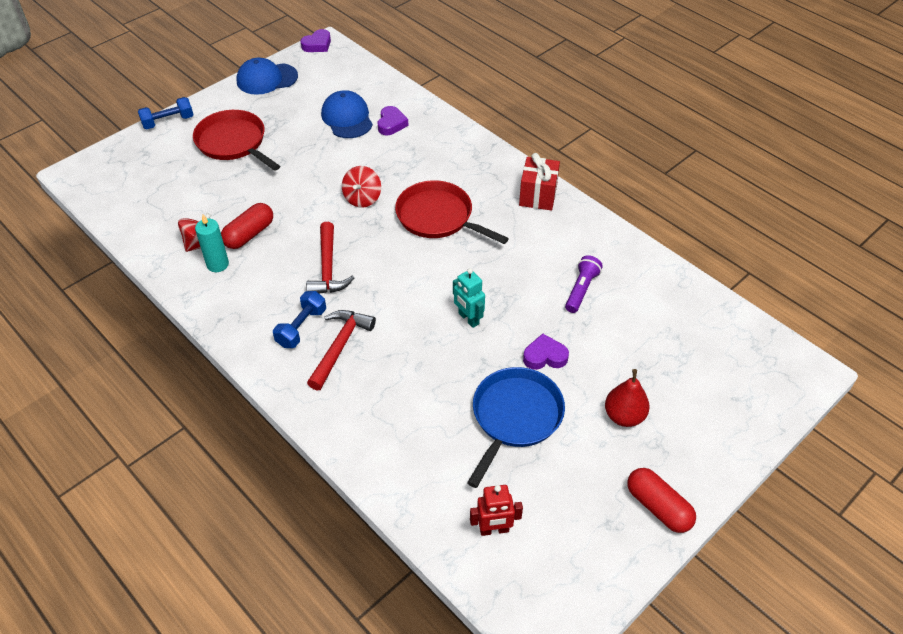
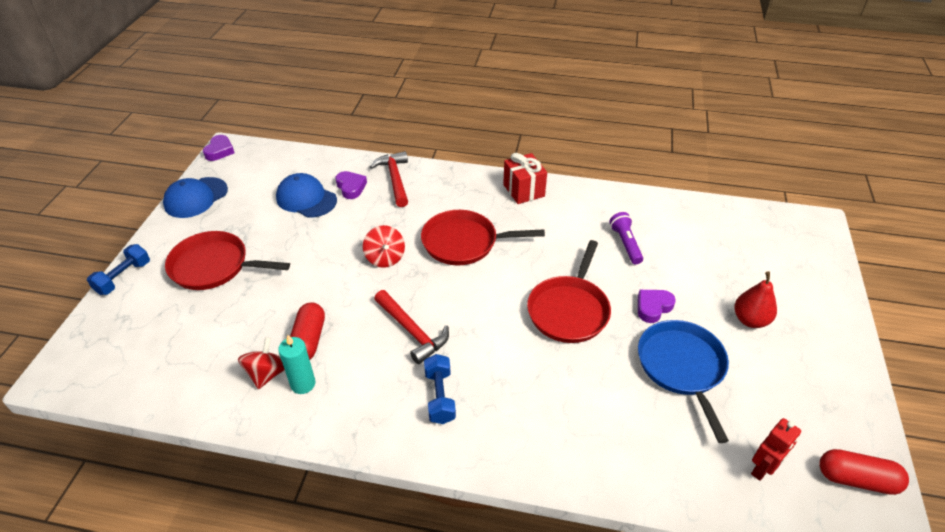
camera: 35 degrees left, 5 degrees down
(340, 346) = (490, 393): red hammer -> red hammer (395, 179)
(468, 319) = (569, 310): turquoise robot -> red pan
(658, 507) = (841, 373): red capsule -> red capsule (856, 479)

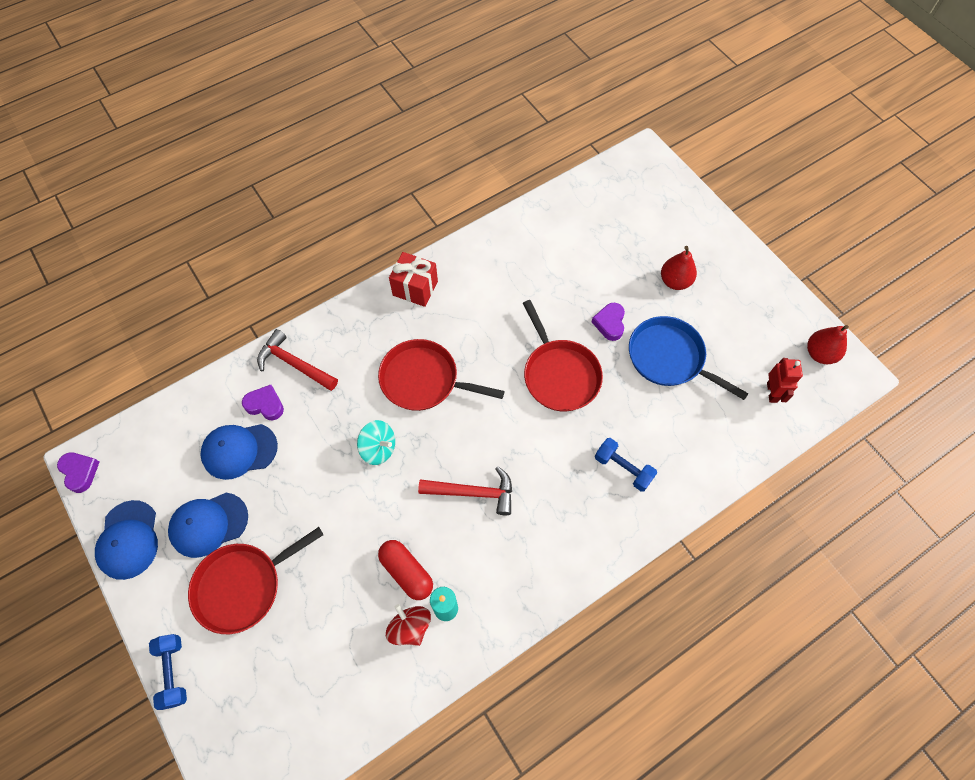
camera: 45 degrees left, 20 degrees up
(241, 221) = (208, 524): none -> blue cap
(385, 258) = (378, 448): red spinning top -> turquoise spinning top
(440, 396) = (548, 524): blue dumbbell -> blue dumbbell (623, 468)
(464, 242) = (423, 380): red pan -> red pan turned 60 degrees clockwise
(625, 244) = (540, 280): purple flashlight -> none
(856, 479) = (820, 354): red capsule -> red pear

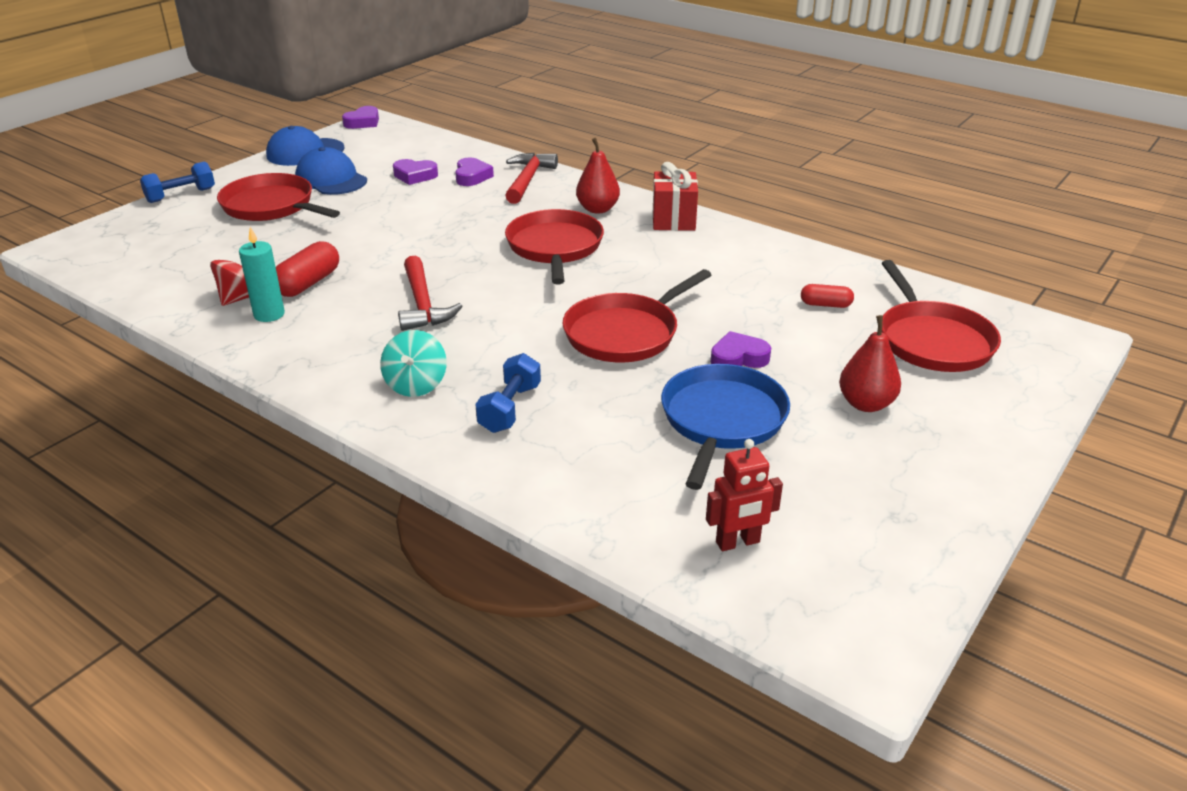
camera: 70 degrees right, 30 degrees down
(239, 450) = (415, 176): blue cap -> purple heart
(378, 448) = (452, 240): turquoise spinning top -> turquoise spinning top (416, 384)
(566, 251) = (825, 305): none -> red capsule
(624, 218) = (932, 341): none -> red pan
(820, 354) = (867, 596): red pear -> red pear (597, 209)

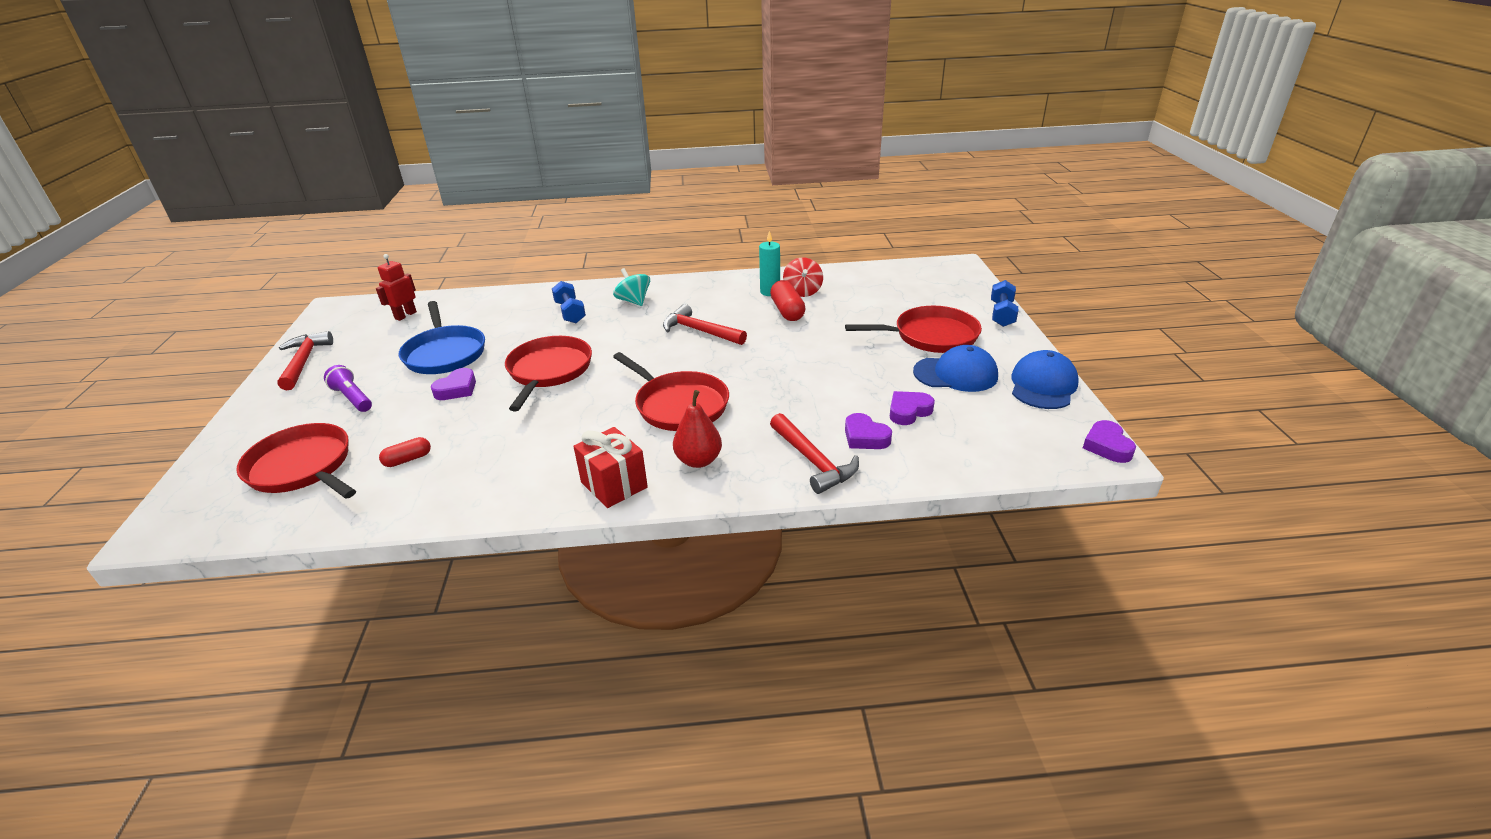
camera: 140 degrees right, 0 degrees up
(866, 404) = (352, 398): red pear -> purple flashlight
(929, 511) = (304, 361): none -> red hammer

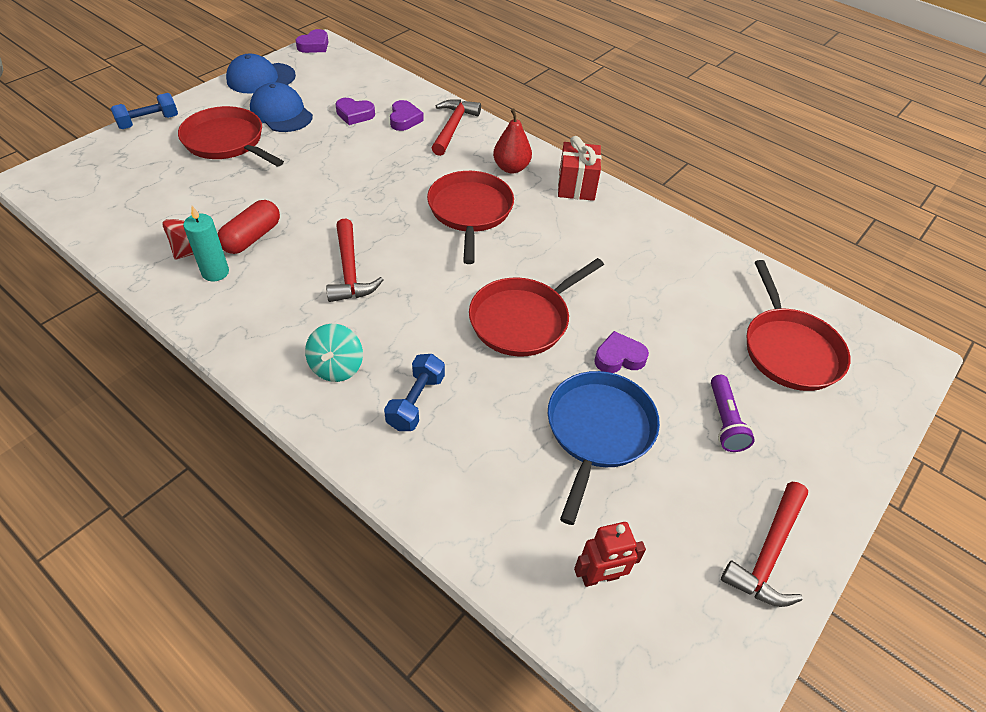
camera: 140 degrees left, 15 degrees up
(408, 459) = (700, 299): red capsule -> none

